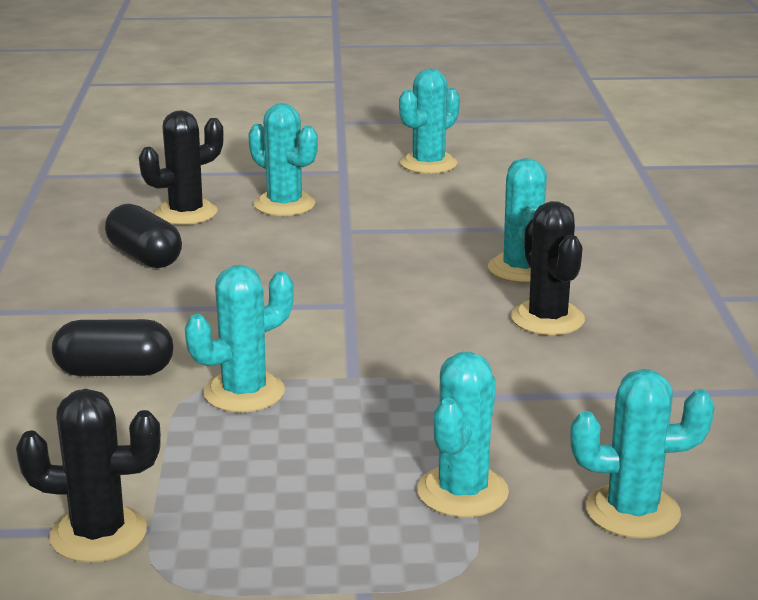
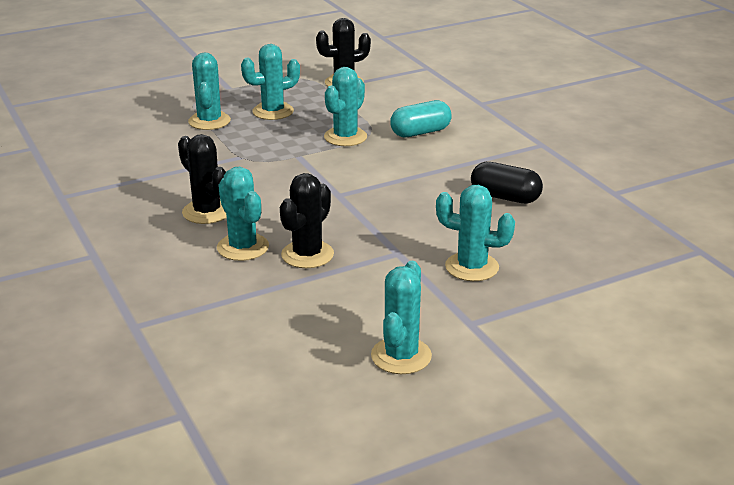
camera: 155 degrees right, 5 degrees up
(115, 372) = (420, 132): black capsule -> turquoise capsule
(186, 213) = (532, 240): black cactus -> black cactus (307, 255)
(632, 512) = (130, 129): turquoise cactus -> turquoise cactus (273, 111)

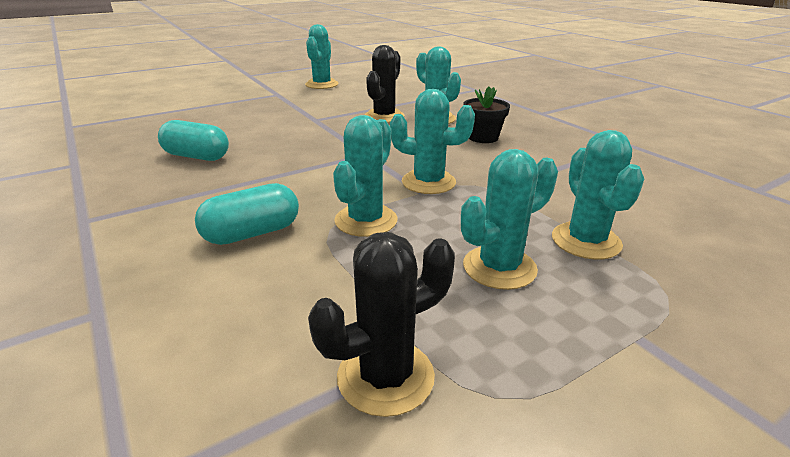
camera: 175 degrees right, 0 degrees up
(207, 212) = (483, 137): black cactus -> black flower pot
(472, 267) = (262, 114): turquoise cactus -> turquoise cactus (428, 182)
(505, 197) = (196, 156): black capsule -> turquoise capsule

